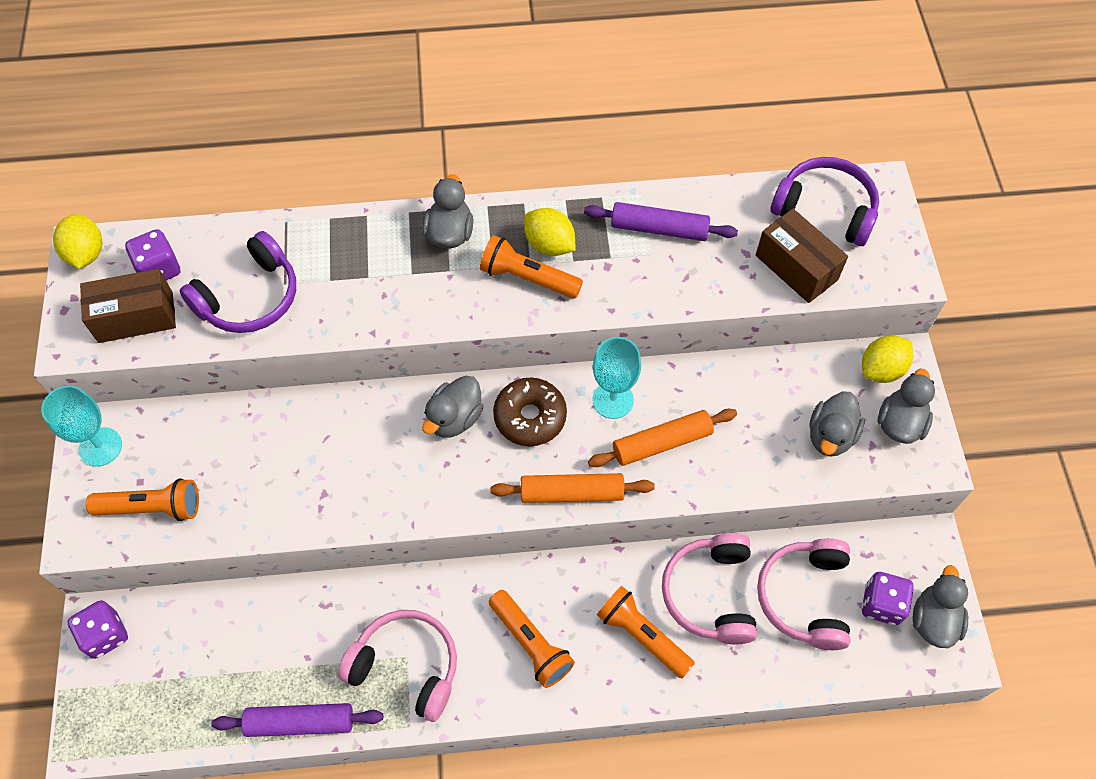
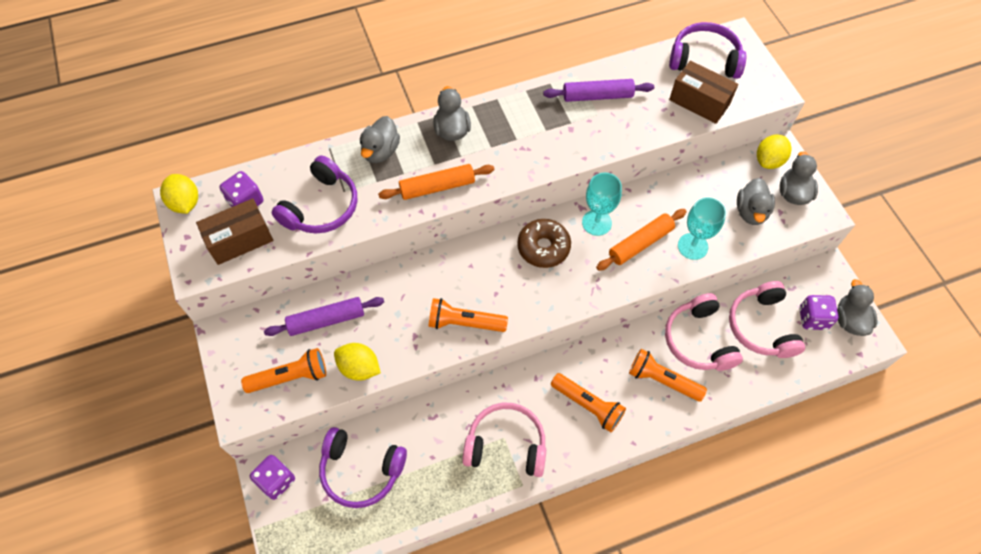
camera: 15 degrees left, 0 degrees up
(100, 447) = (235, 343): turquoise goblet -> turquoise goblet (692, 246)
(213, 650) = (361, 470): none -> purple headphones
(300, 722) = (443, 504): purple rolling pin -> purple rolling pin (326, 320)
(454, 418) = (490, 261): grey duck -> grey duck (381, 151)
(527, 278) = (518, 149): orange flashlight -> orange flashlight (464, 323)
(549, 245) = (525, 123): yellow lemon -> yellow lemon (359, 368)
(572, 493) = (590, 292): orange rolling pin -> orange rolling pin (437, 187)

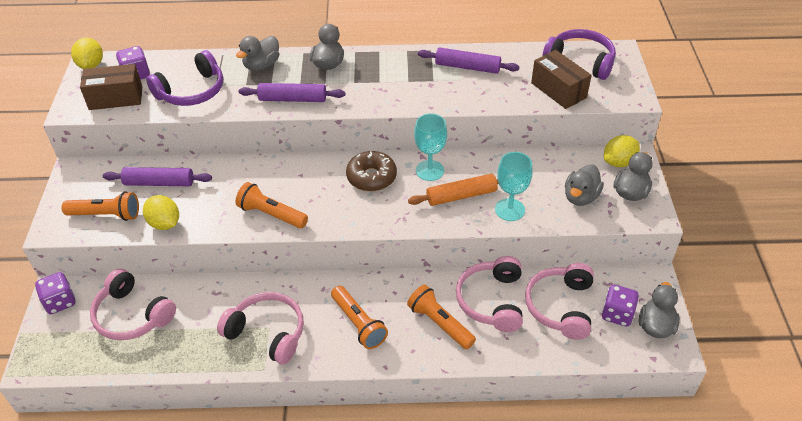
camera: 20 degrees right, 15 degrees down
(361, 470) = (132, 315): purple headphones -> pink headphones
(437, 187) = (292, 99): orange rolling pin -> purple rolling pin

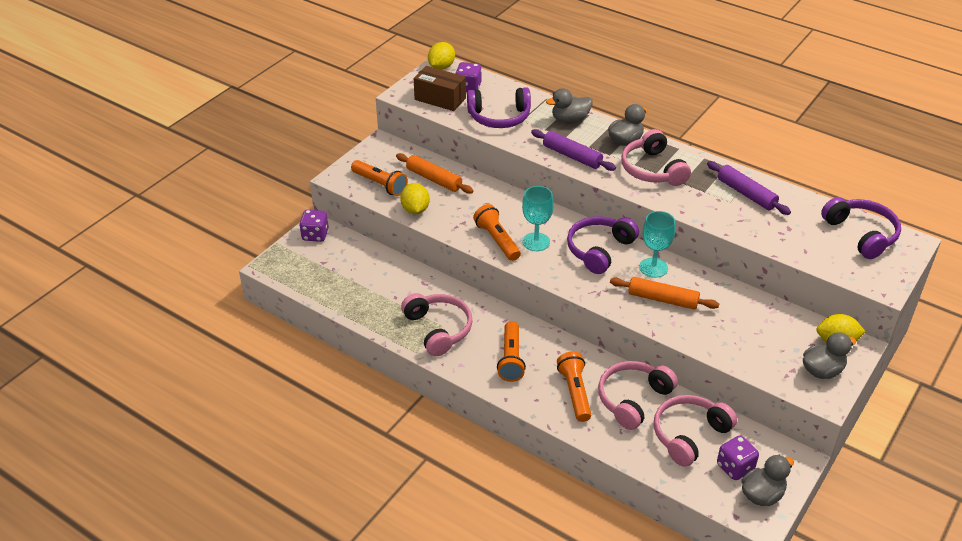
camera: 35 degrees right, 5 degrees down
(132, 315) = (355, 268): pink headphones -> pink headphones (652, 169)
(159, 183) = (434, 179): purple rolling pin -> orange rolling pin
(371, 177) = (599, 250): brown donut -> purple headphones
(509, 210) = (695, 330): turquoise goblet -> turquoise goblet (536, 242)
(558, 90) = (814, 248): brown box -> none
(580, 197) = (770, 351): grey duck -> none

